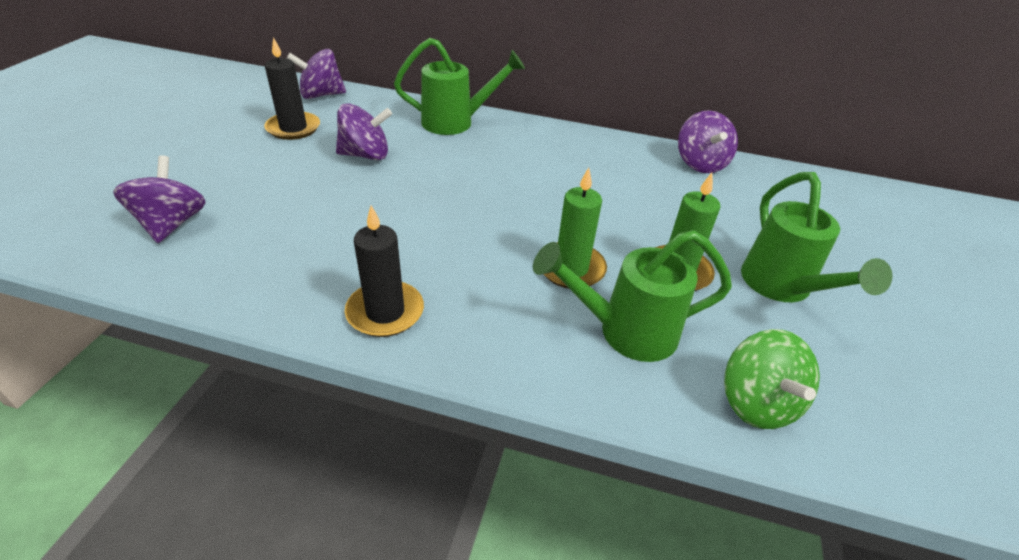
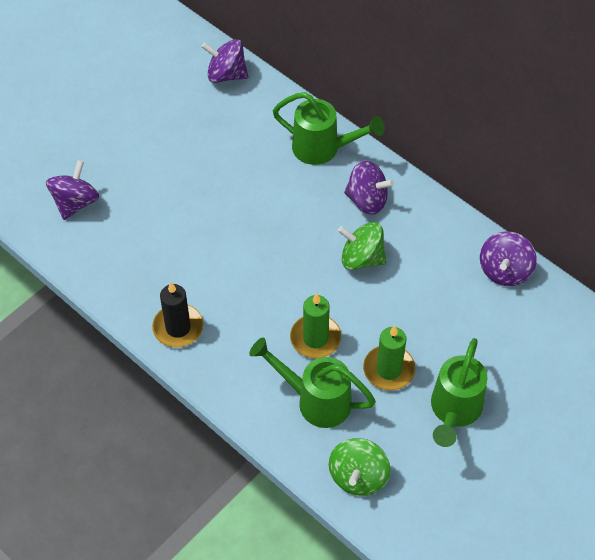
camera: 30 degrees right, 15 degrees up
(293, 128) = (187, 117): black candle -> none
(365, 155) = (229, 169): purple spinning top -> purple spinning top (367, 200)
(561, 188) = (361, 258): none -> green spinning top

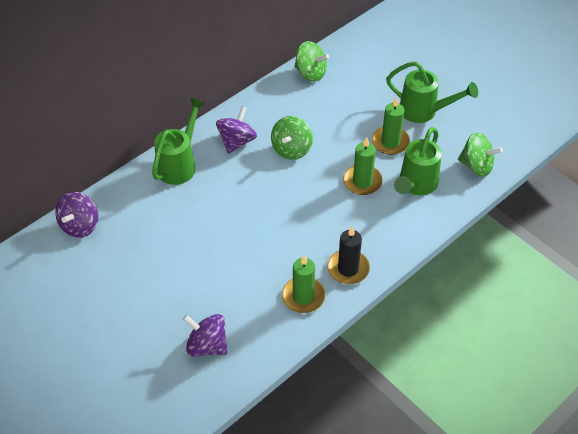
camera: 85 degrees left, 5 degrees down
(138, 285) = (303, 296): none -> green candle
(504, 271) = (310, 73): purple spinning top -> green spinning top

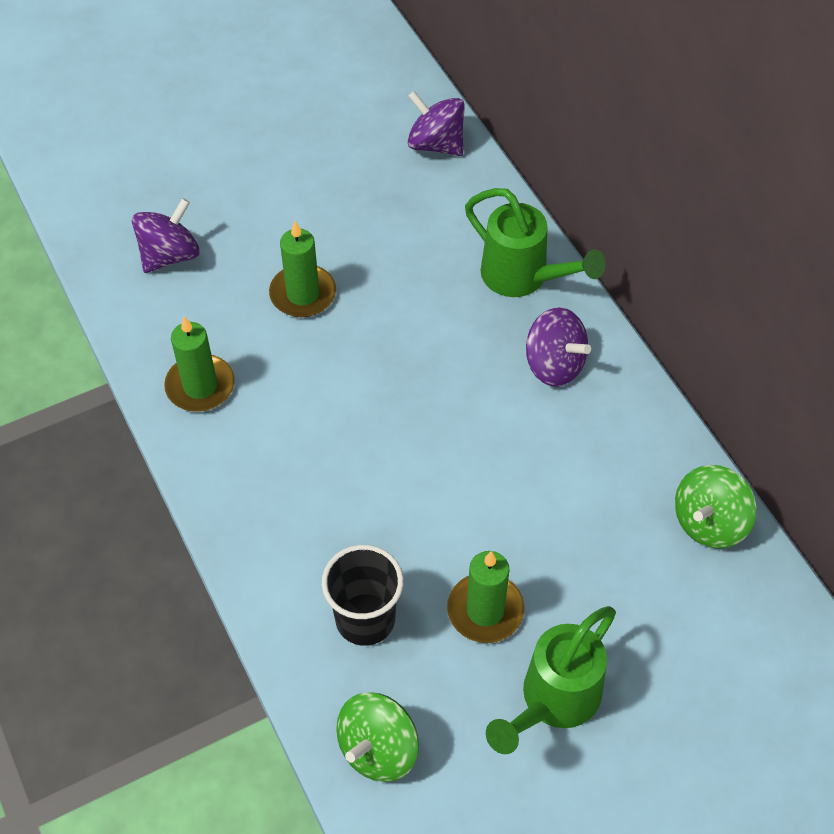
camera: 105 degrees right, 5 degrees up
(291, 149) = (513, 442): green spinning top -> none
(348, 269) = (226, 459): black candle -> none
(362, 182) = (402, 533): green candle -> green candle (303, 294)
(415, 185) = (365, 619): green watering can -> black cup

